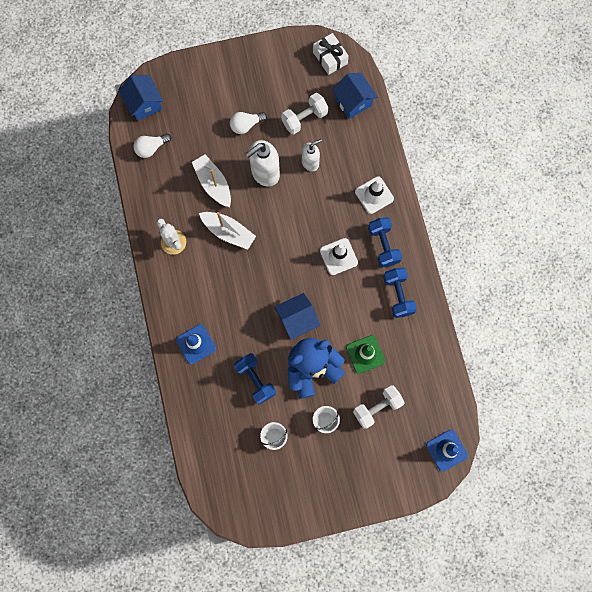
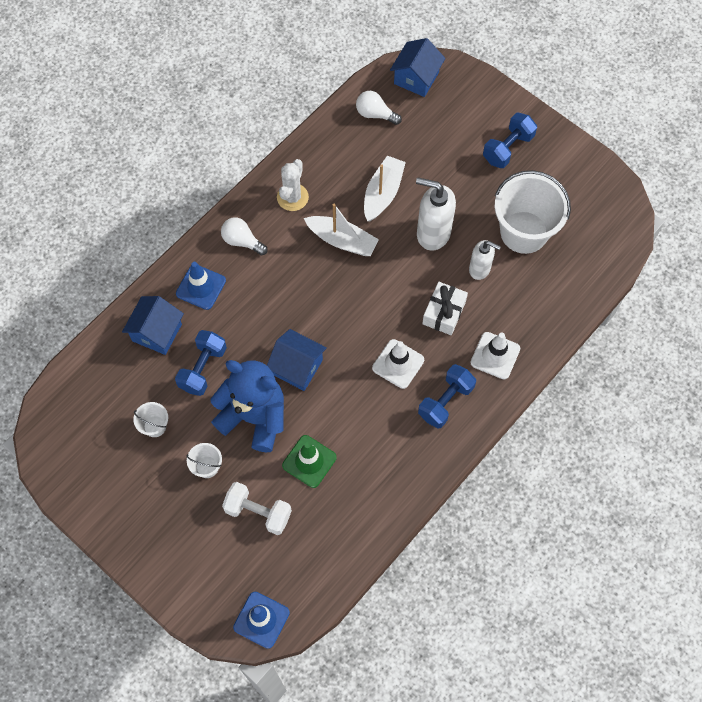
camera: 55 degrees right, 10 degrees down
(228, 232) = (342, 240): white boat -> white boat turned 60 degrees counterclockwise
(246, 125) = (470, 182): white light bulb -> white light bulb (242, 241)
(304, 118) = (524, 232): white dumbbell -> white bucket
(330, 58) = (612, 213): white gift -> white gift (444, 313)
(353, 102) = (583, 267): blue house -> blue house (157, 332)
(398, 295) = (401, 453): blue dumbbell -> blue dumbbell (507, 148)

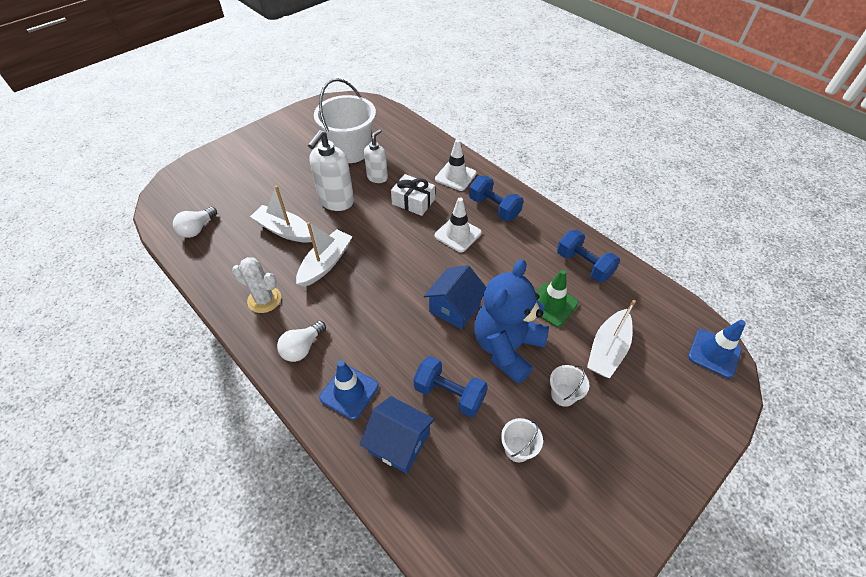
camera: 85 degrees left, 15 degrees down
(258, 512) = (607, 350): white dumbbell -> white boat
(416, 78) = (173, 198): blue house -> none
(507, 148) = (271, 151): blue dumbbell -> blue dumbbell (583, 265)

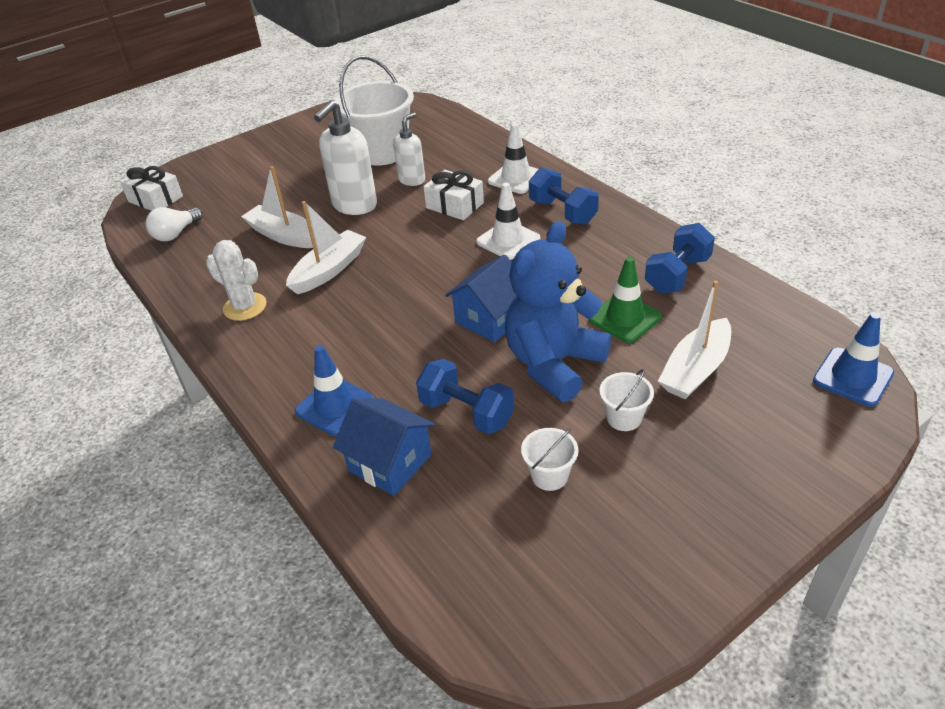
camera: 10 degrees right, 10 degrees down
(175, 195) = (155, 199): none -> white gift
(302, 348) = (283, 358): white light bulb -> none
(583, 265) = (677, 275): blue dumbbell -> blue dumbbell turned 75 degrees clockwise

